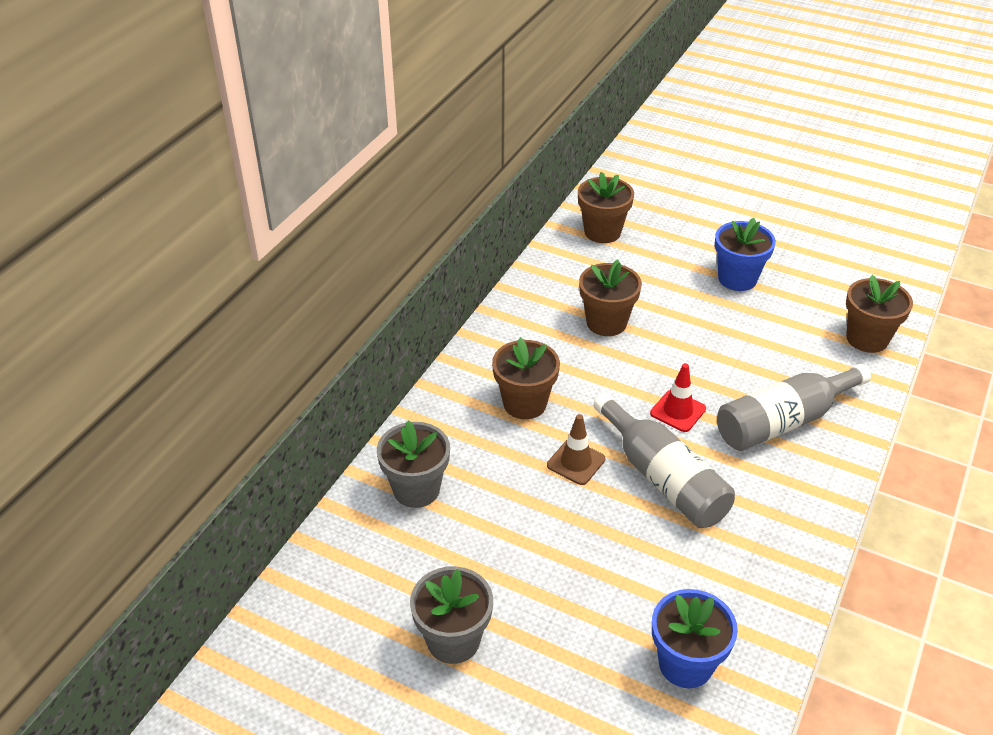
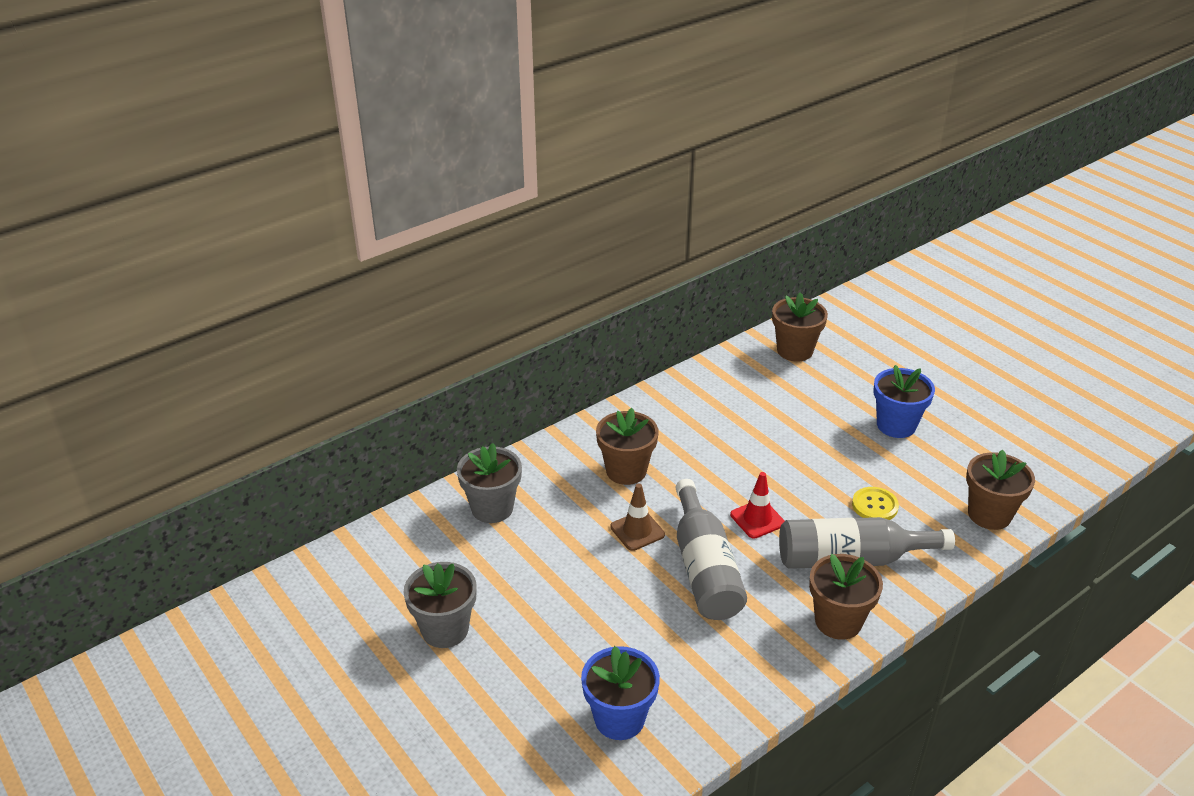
camera: 25 degrees right, 5 degrees down
(606, 323) = (744, 427): brown flower pot -> brown flower pot (838, 621)
(769, 362) = (874, 506): none -> yellow button

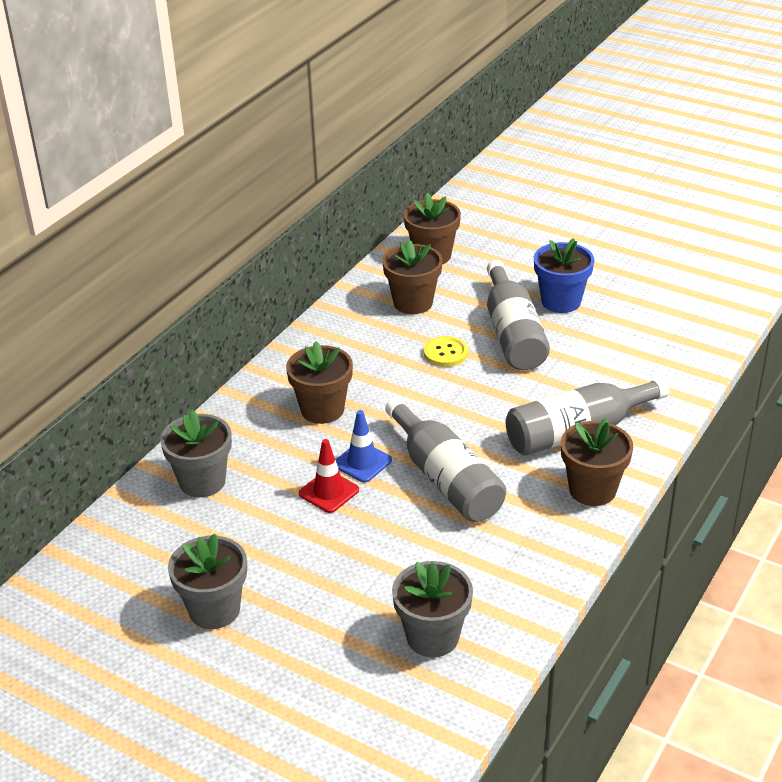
camera: 20 degrees left, 0 degrees up
(619, 718) = (432, 637): blue flower pot -> grey flower pot
(637, 531) = (362, 462): brown traffic cone -> blue traffic cone
(757, 519) = (473, 420): red traffic cone -> red traffic cone (329, 492)
(834, 445) = (513, 333): none -> grey bottle
(874, 506) = (576, 378): yellow button -> yellow button (445, 353)
(989, 514) = (681, 359): brown flower pot -> brown flower pot (413, 303)

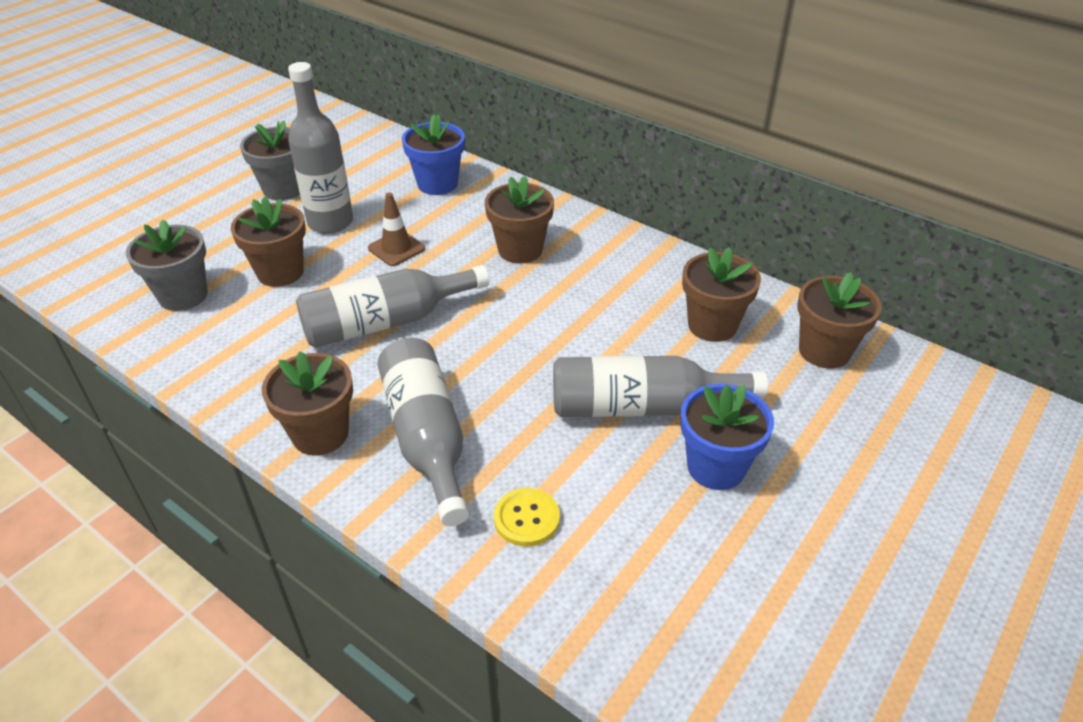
camera: 95 degrees right, 5 degrees up
(202, 481) = (437, 184): grey flower pot -> blue flower pot
(284, 552) = (330, 222): none -> grey bottle
(329, 492) = (396, 248): red traffic cone -> brown traffic cone
(362, 462) = (430, 270): blue traffic cone -> none
(381, 570) = (280, 272): none -> brown flower pot
(445, 353) = (605, 343): yellow button -> yellow button (526, 518)

